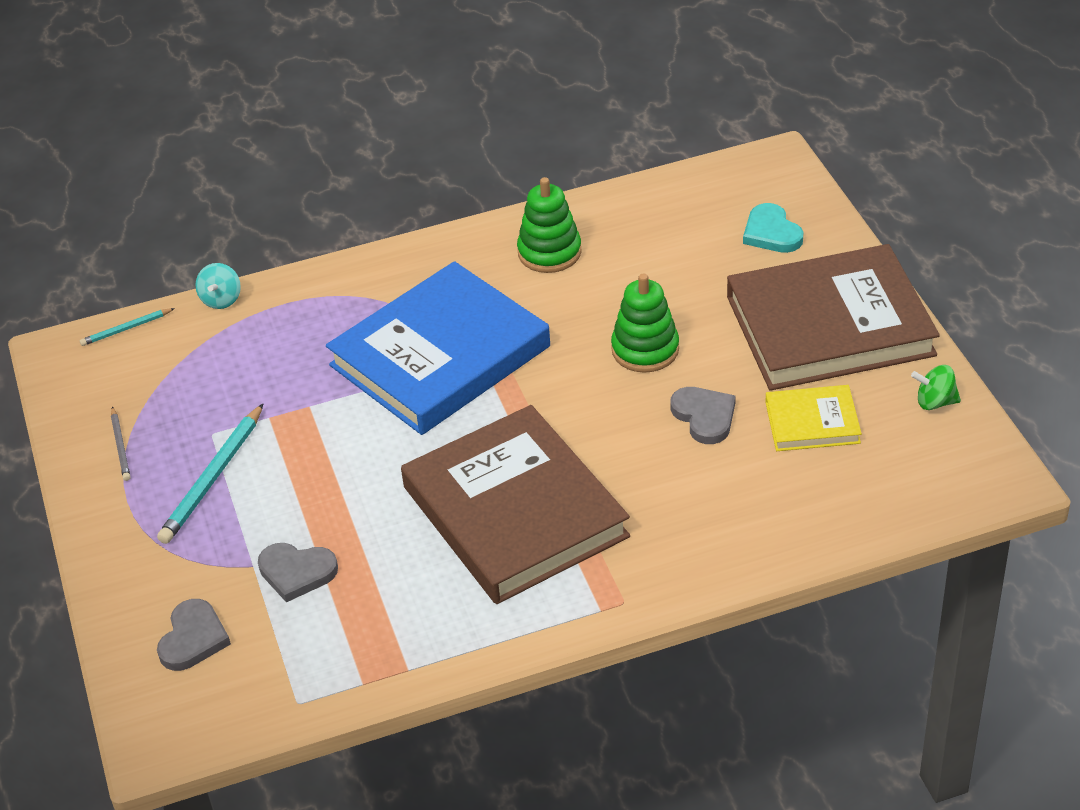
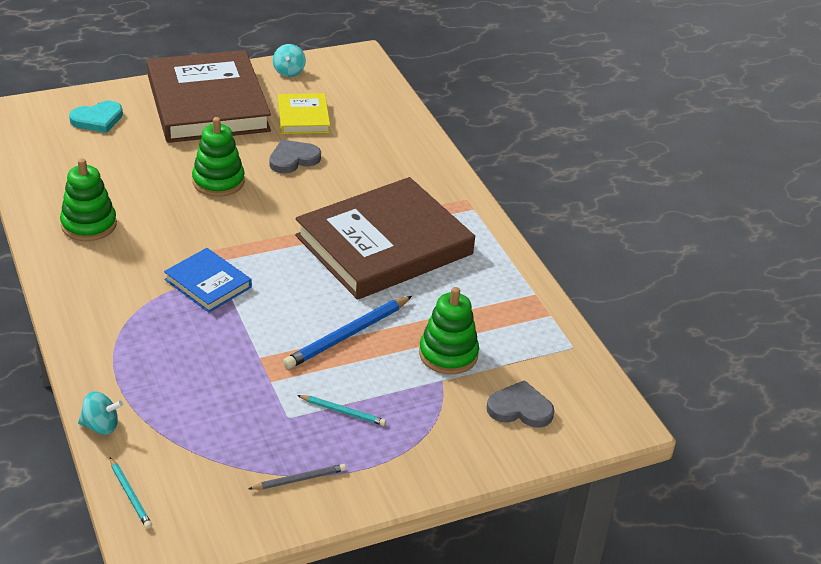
camera: 100 degrees left, 5 degrees down
(213, 477) = (342, 412): turquoise pencil -> turquoise pencil, size x0.54
(297, 572) = (448, 354): grey heart -> green stacking toy
(340, 479) = (347, 335): none -> blue pencil
(440, 356) = (208, 283): blue book -> blue book, size x0.47
(935, 402) = (289, 72): green spinning top -> turquoise spinning top

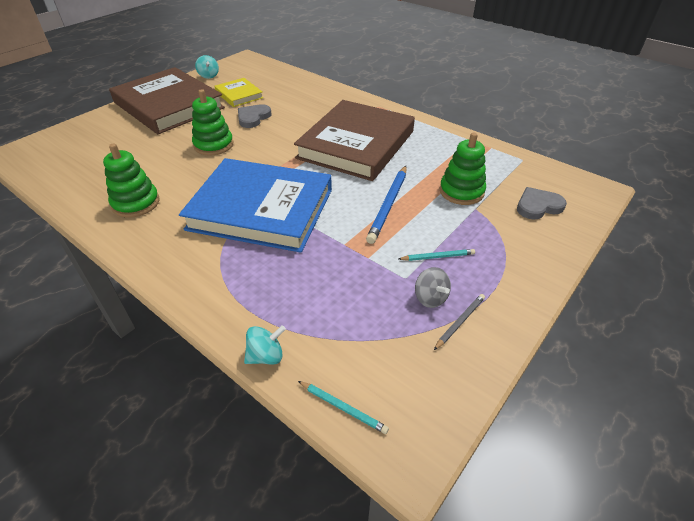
camera: 25 degrees left, 5 degrees up
(97, 119) = (93, 136): turquoise heart -> none
(208, 283) = (261, 209): blue book -> blue book, size x2.14
(293, 446) = (430, 298): none -> grey spinning top

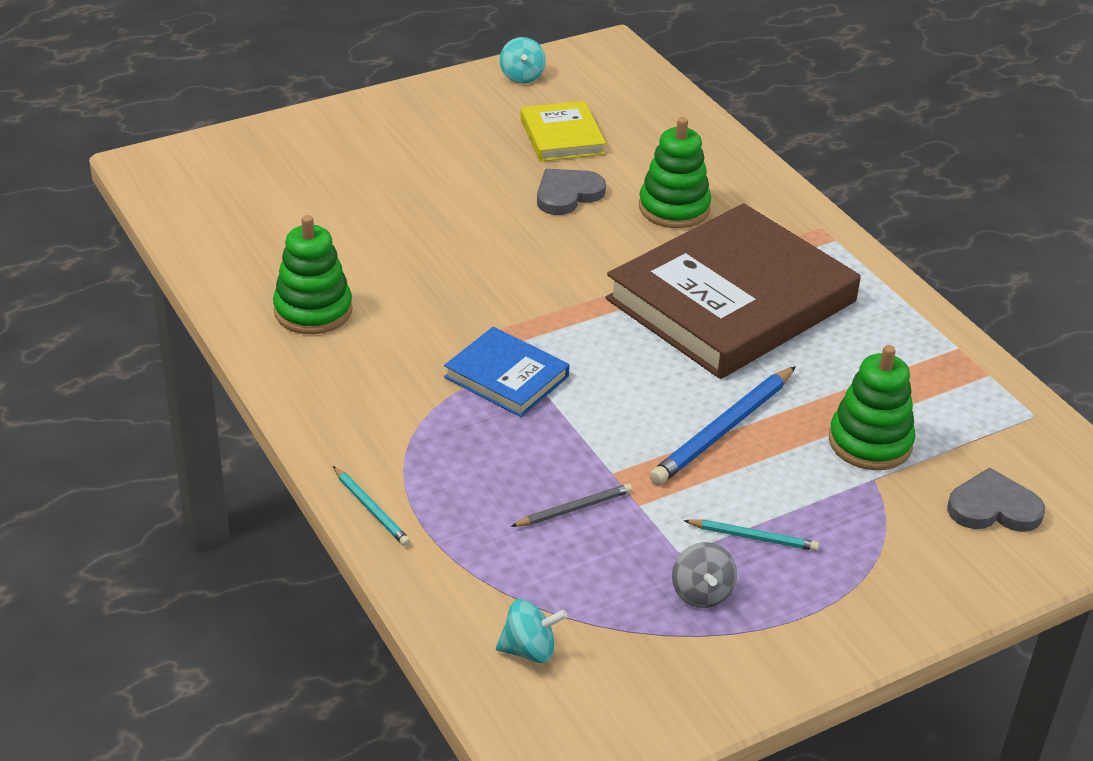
camera: 20 degrees right, 5 degrees down
(168, 105) = (424, 129): brown book -> none
(213, 145) = (474, 234): green stacking toy -> green stacking toy (674, 208)
(261, 209) = (506, 377): blue book -> blue book, size x0.47
(266, 356) = (422, 593): turquoise spinning top -> turquoise spinning top (529, 650)
(343, 408) = (495, 687): turquoise pencil -> turquoise pencil (371, 509)
(460, 322) = (725, 639): grey pencil -> grey pencil (574, 509)

